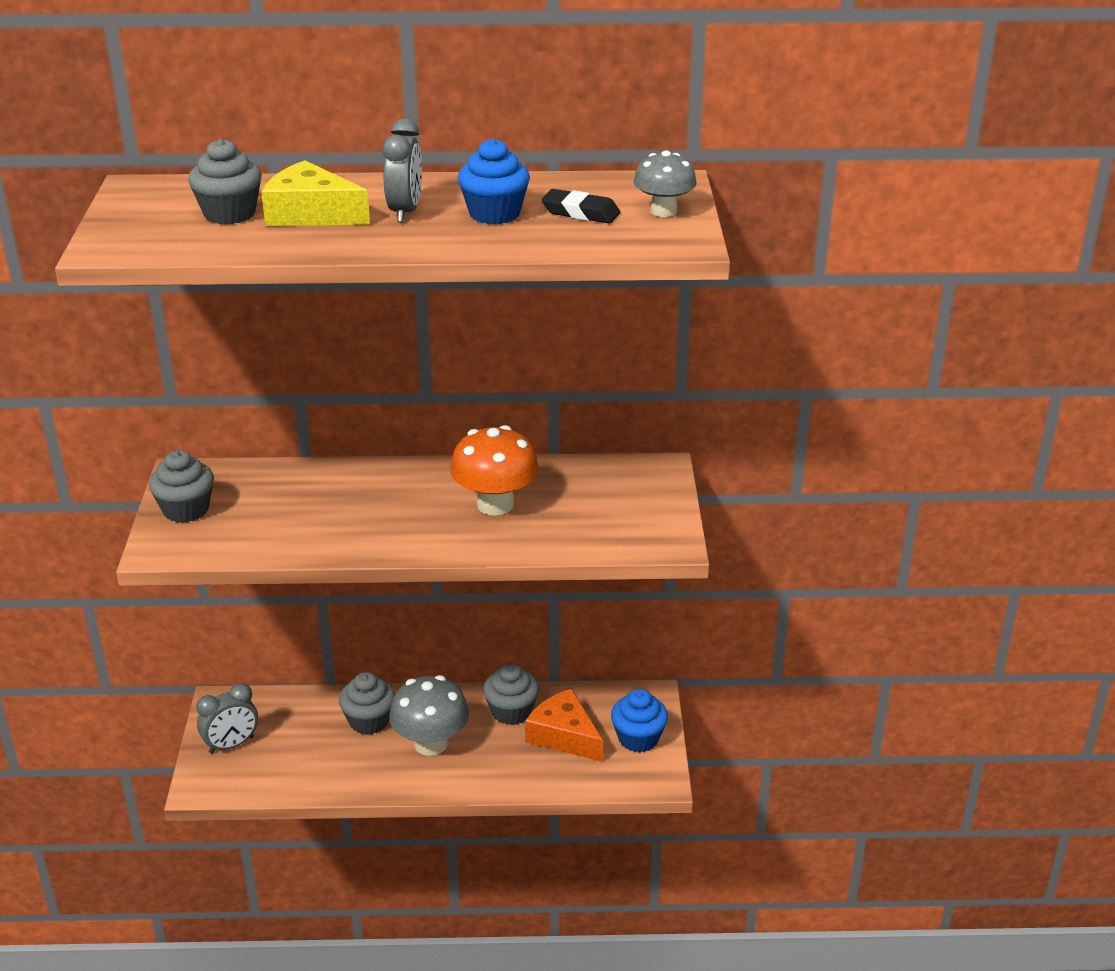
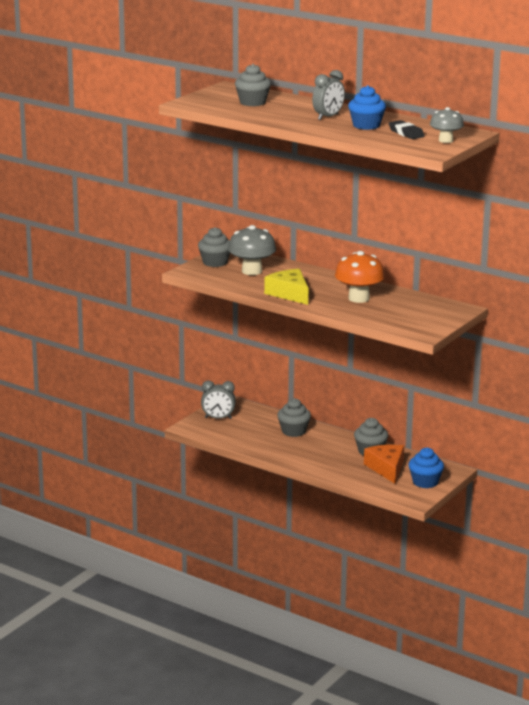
camera: 35 degrees right, 10 degrees down
(311, 213) = (286, 109): yellow cheese -> yellow cheese (289, 294)
(431, 743) = (315, 449): grey mushroom -> grey mushroom (252, 271)

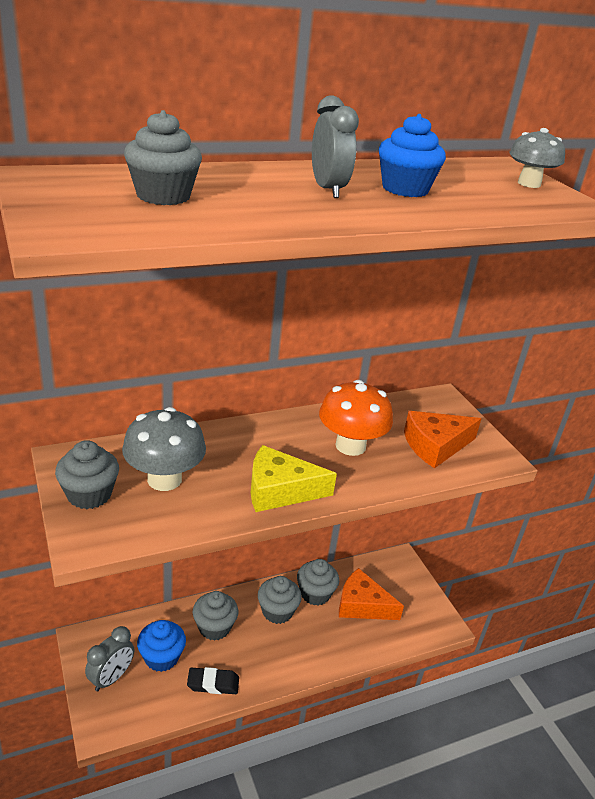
camera: 60 degrees left, 10 degrees up
(336, 445) = (277, 611): none -> grey cupcake
(402, 317) = (435, 446): none -> orange cheese
(406, 133) = (470, 186): black eraser -> black eraser (213, 683)
(425, 482) = (412, 595): blue cupcake -> blue cupcake (161, 657)

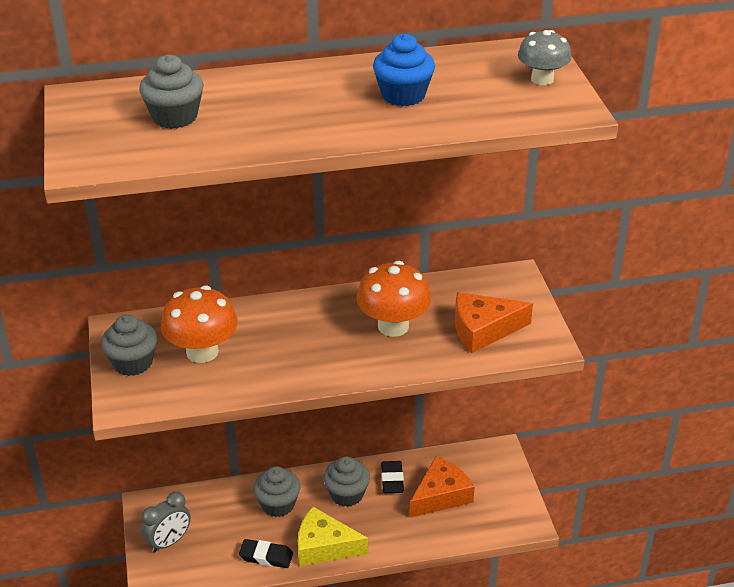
camera: 15 degrees right, 5 degrees up
(161, 657) = (220, 528): blue cupcake -> none
(164, 479) = (202, 352): grey mushroom -> orange mushroom
(280, 490) = (307, 368): yellow cheese -> yellow cheese (324, 546)
(315, 593) = (392, 480): grey cupcake -> black eraser
(328, 190) = (326, 100): grey clock -> none
(362, 605) = (441, 495): orange cheese -> orange cheese turned 105 degrees clockwise

